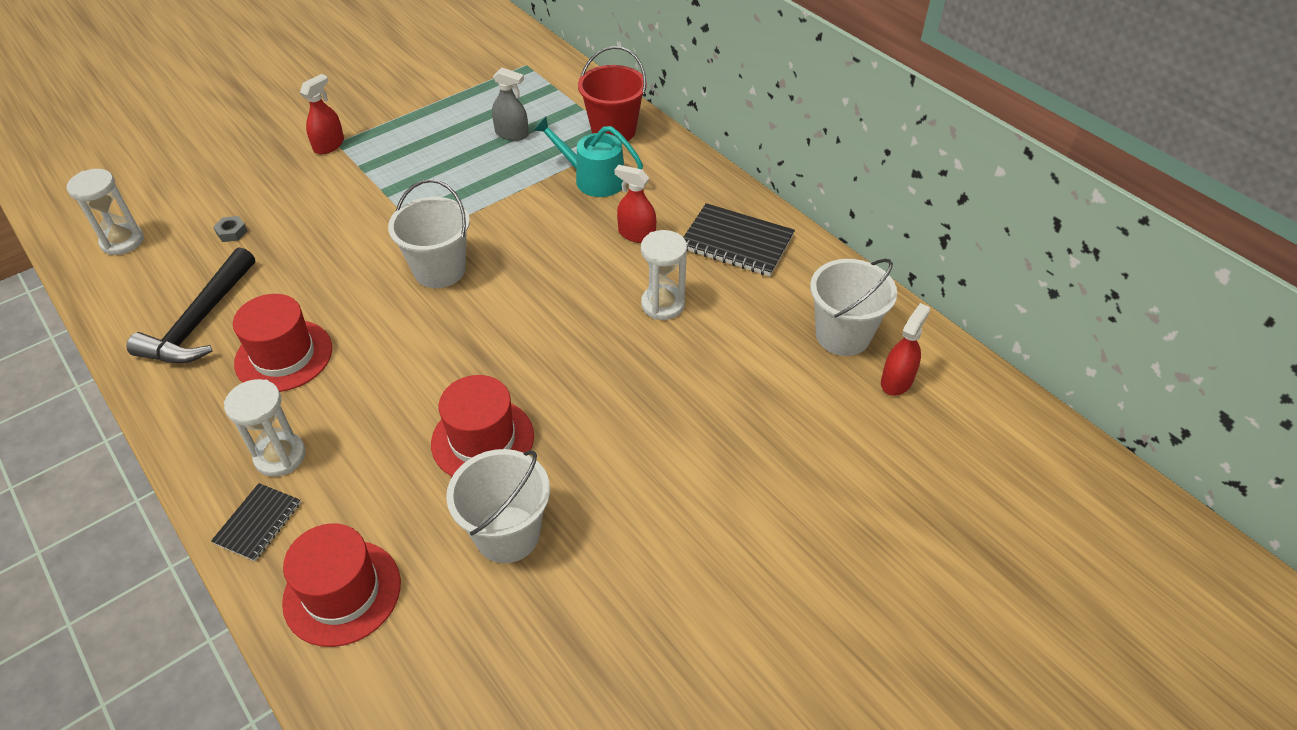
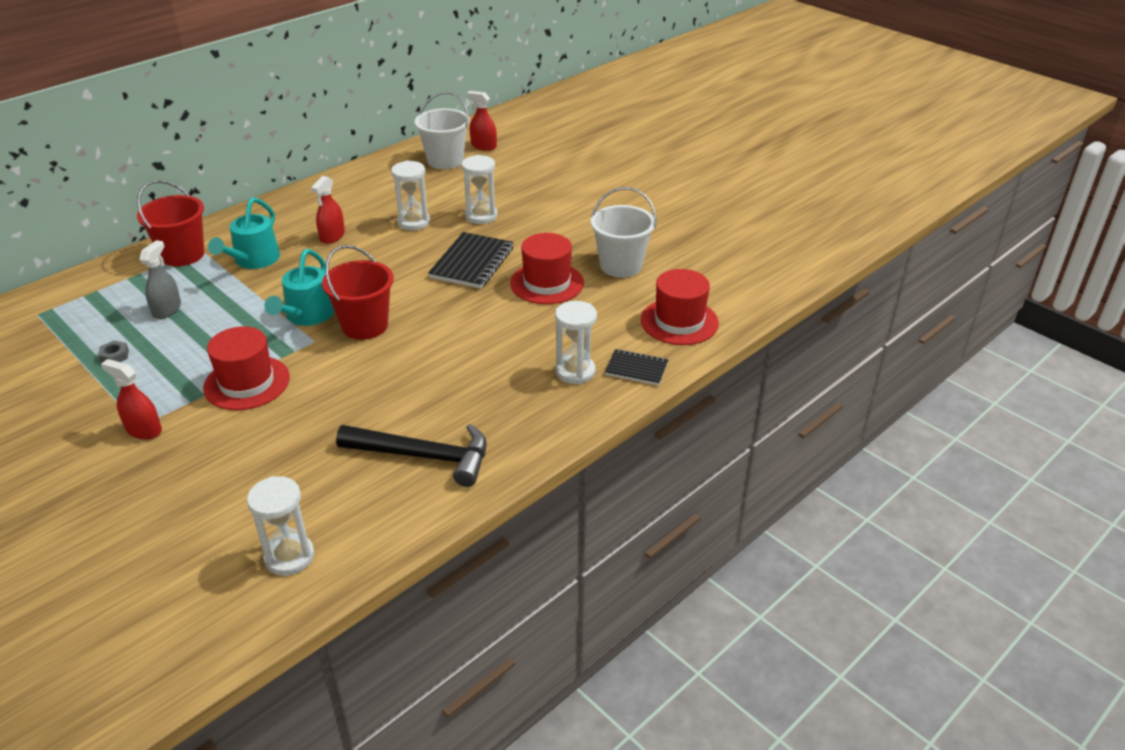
camera: 95 degrees left, 10 degrees down
(232, 232) = (288, 469): grey nut -> grey nut (115, 356)
(284, 356) = (468, 393): red hat -> red hat (247, 383)
(439, 270) = (365, 326): white bucket -> red bucket
(473, 226) = (307, 315): none -> turquoise watering can
(672, 374) = (481, 216): none -> white hourglass
(736, 242) = (349, 196): black notebook -> black notebook (472, 263)

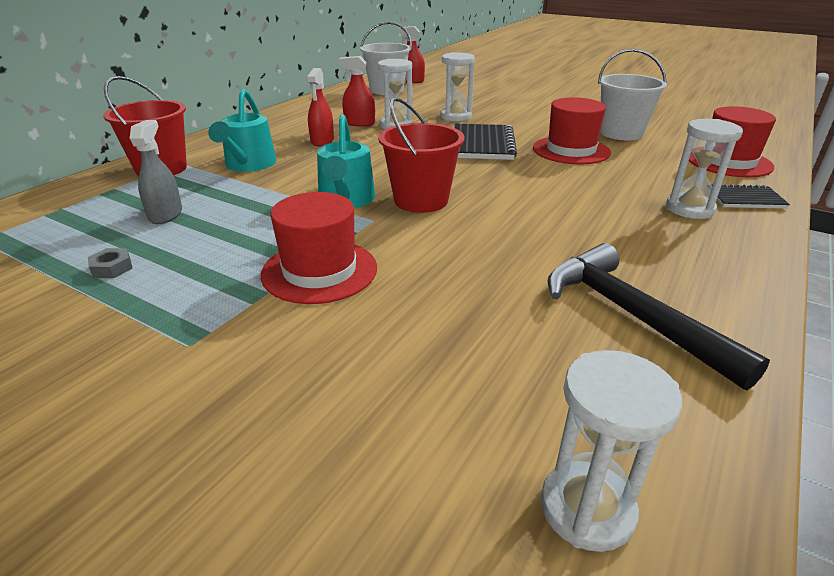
camera: 15 degrees left, 5 degrees down
(143, 430) = (198, 350): red spray bottle -> red spray bottle (359, 123)
(424, 456) = (630, 315): black hammer -> black hammer turned 120 degrees counterclockwise

